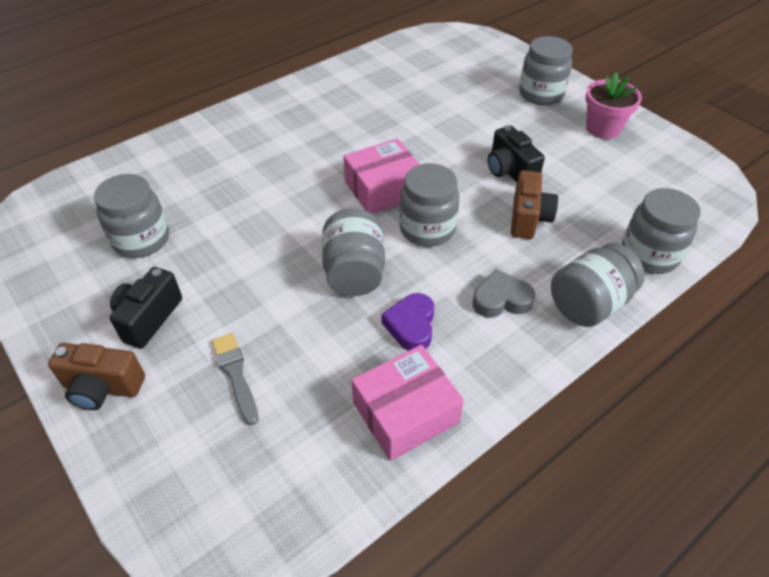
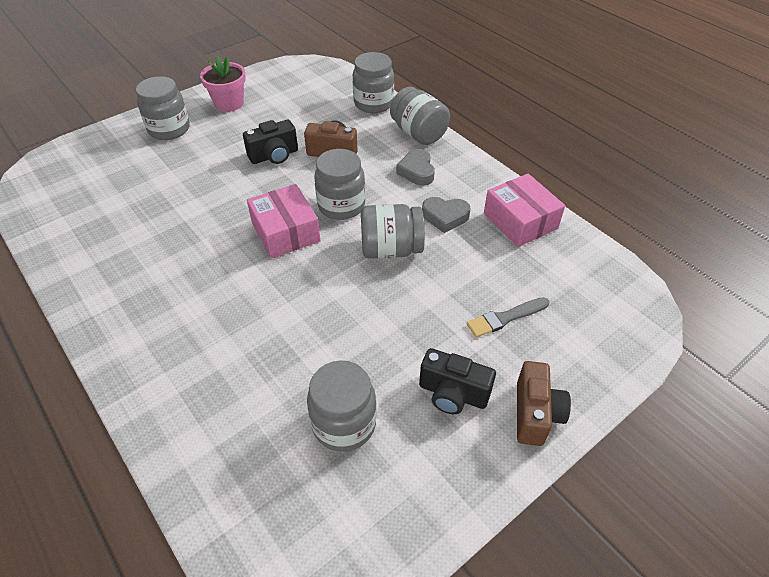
camera: 90 degrees left, 0 degrees up
(411, 326) = (445, 217): purple heart -> grey heart

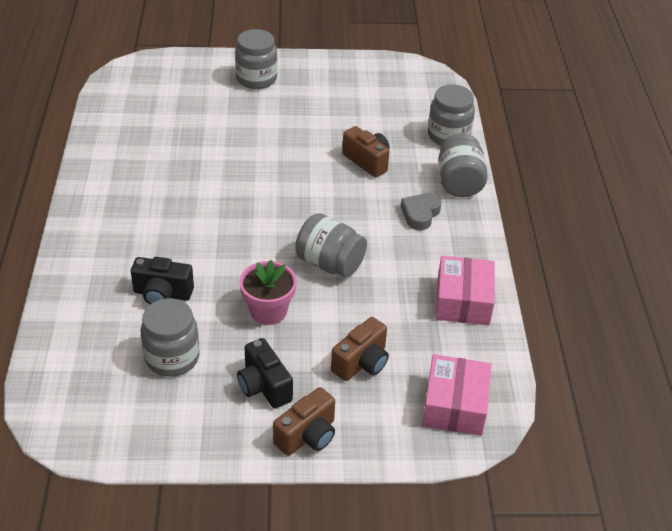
camera: 35 degrees right, 5 degrees down
(229, 103) = (324, 78): pink flower pot -> pink flower pot (268, 311)
(274, 156) = (316, 141): black camera -> black camera (162, 294)
(285, 232) = (264, 207): pink box -> pink box (455, 405)
(341, 205) = (327, 209): grey jar -> none
(445, 217) = (401, 263): grey heart -> none
(505, 318) = (361, 363): grey brush -> brown camera

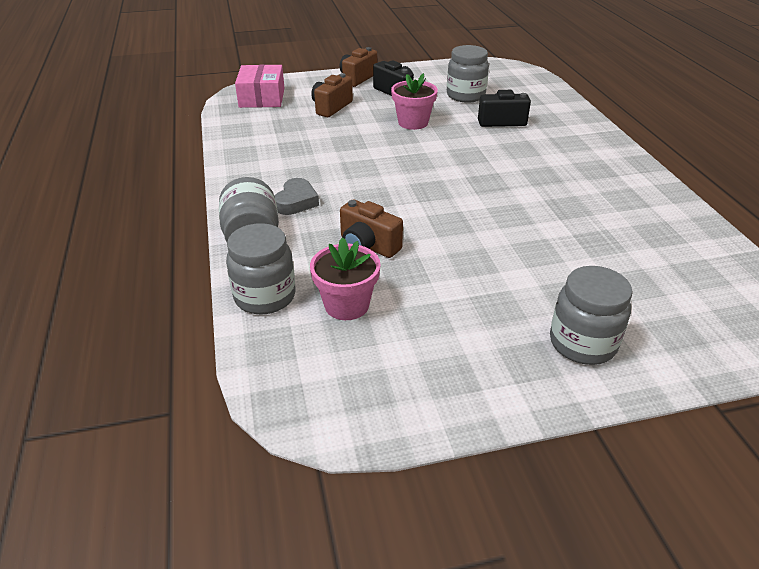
camera: 170 degrees right, 5 degrees down
(330, 263) = (376, 154): grey jar -> none
(393, 122) = (346, 305): none -> pink flower pot
(463, 301) = (253, 145): pink box -> none

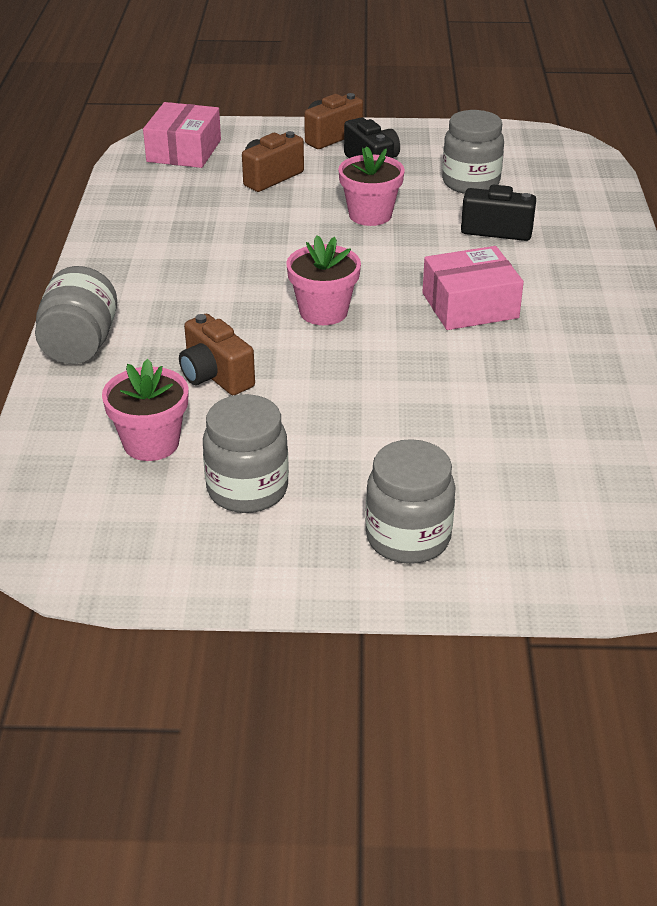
camera: 15 degrees right, 0 degrees up
(265, 296) = (62, 417): grey jar -> grey jar (247, 489)
(296, 201) = (156, 305): grey heart -> none
(420, 189) = (323, 312): none -> pink flower pot
(516, 171) = (470, 305): none -> pink box

